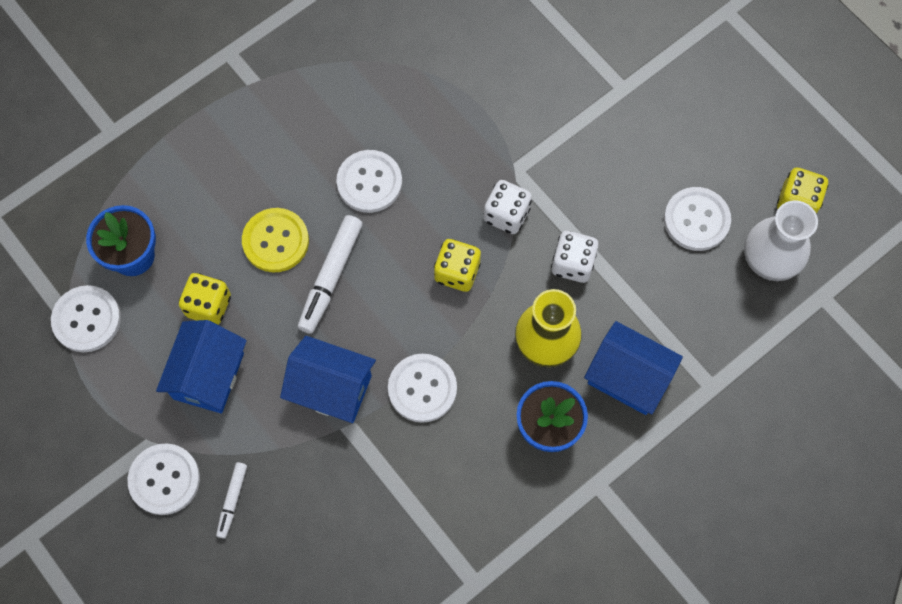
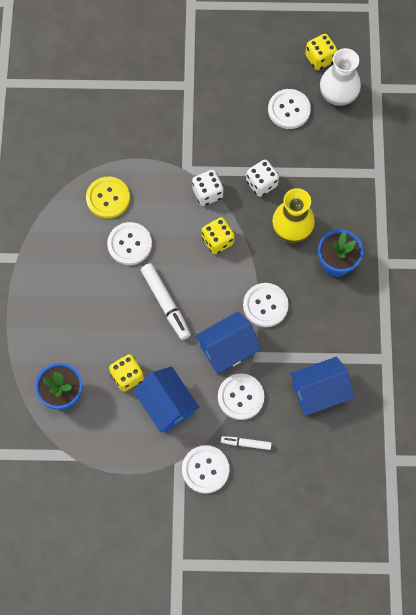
camera: 50 degrees left, 0 degrees up
(87, 319) = (79, 445): white button -> white button (240, 397)
(232, 501) = (246, 443): white marker -> white marker turned 135 degrees clockwise
(275, 241) = (121, 315): yellow button -> yellow button (108, 198)
(628, 377) = (342, 206): blue house -> blue house (319, 392)

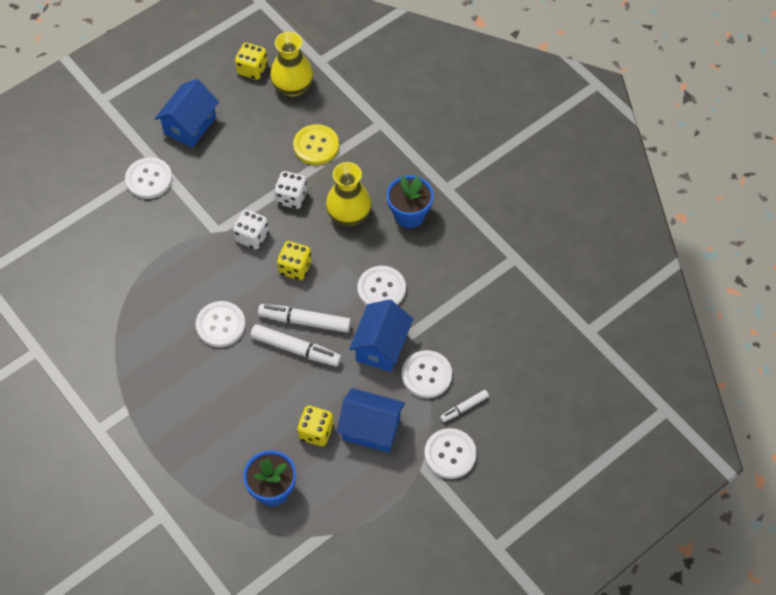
camera: 40 degrees left, 10 degrees down
(108, 198) = (167, 302): yellow button -> yellow button (316, 146)
(190, 287) = (305, 321): none -> white marker
(289, 110) = (262, 125): white button -> white button (149, 179)
(319, 392) = (486, 323): blue house -> blue house (190, 125)
(338, 94) = (292, 87): white vase -> yellow vase

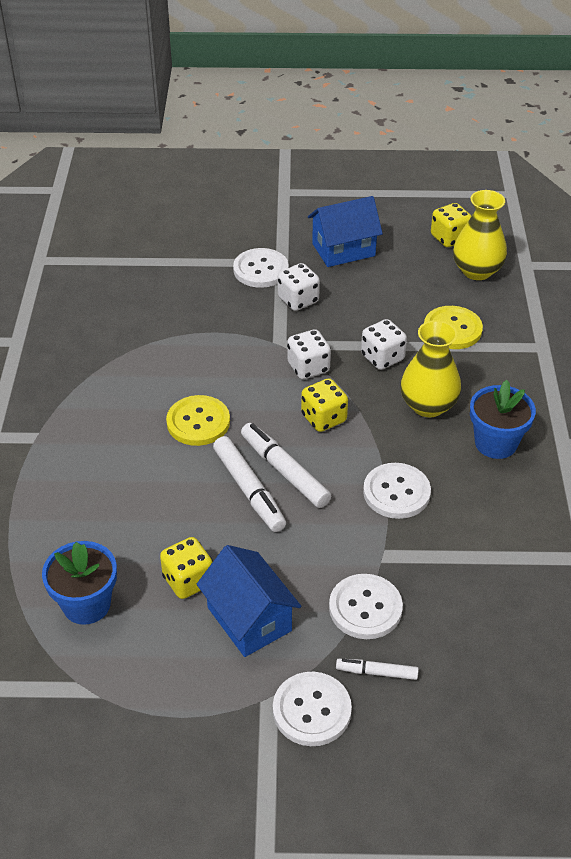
camera: 40 degrees right, 15 degrees down
(197, 188) = (298, 300): none -> white dice
(220, 325) = (198, 422): white button -> yellow button
(381, 346) = (342, 546): blue house -> none

